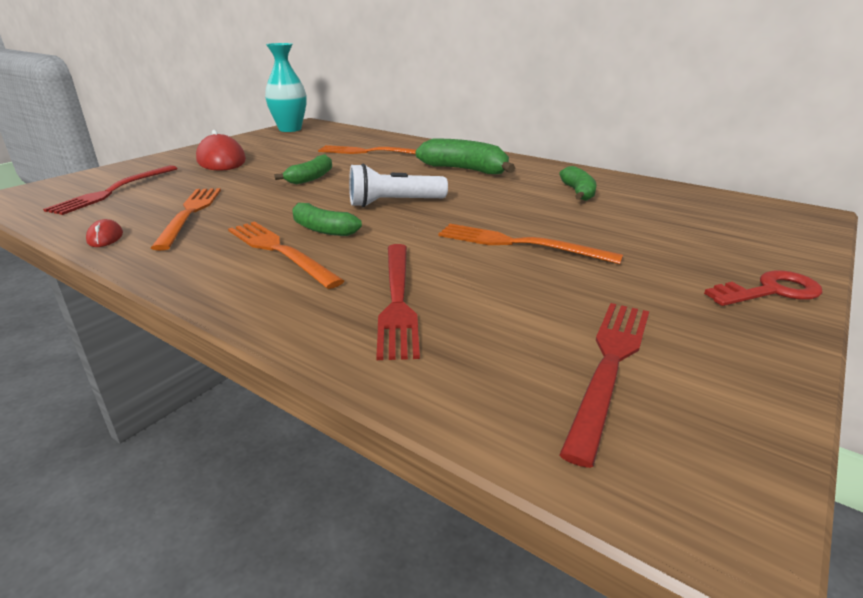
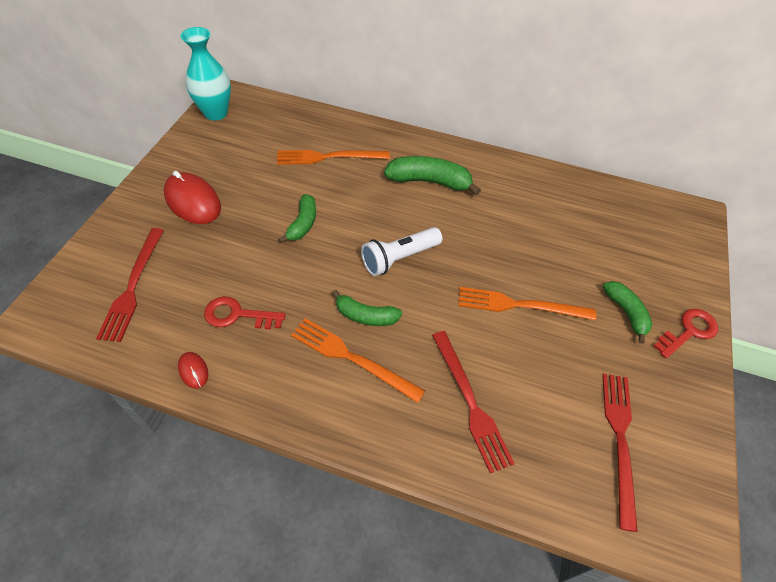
camera: 20 degrees left, 25 degrees up
(190, 214) = (238, 315): orange fork -> red key
(578, 192) = (534, 209): green banana -> green banana (626, 313)

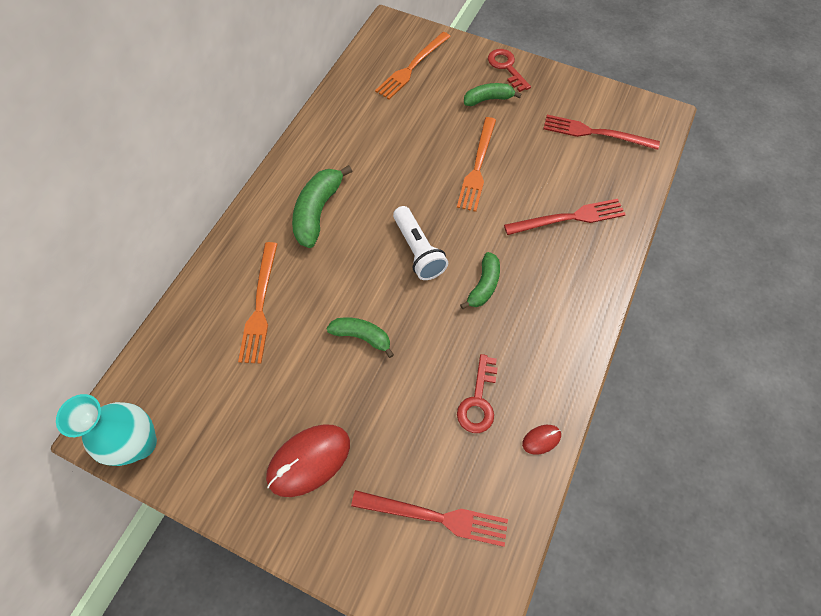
camera: 80 degrees left, 10 degrees up
(352, 358) = (528, 300): orange fork -> orange fork (412, 67)

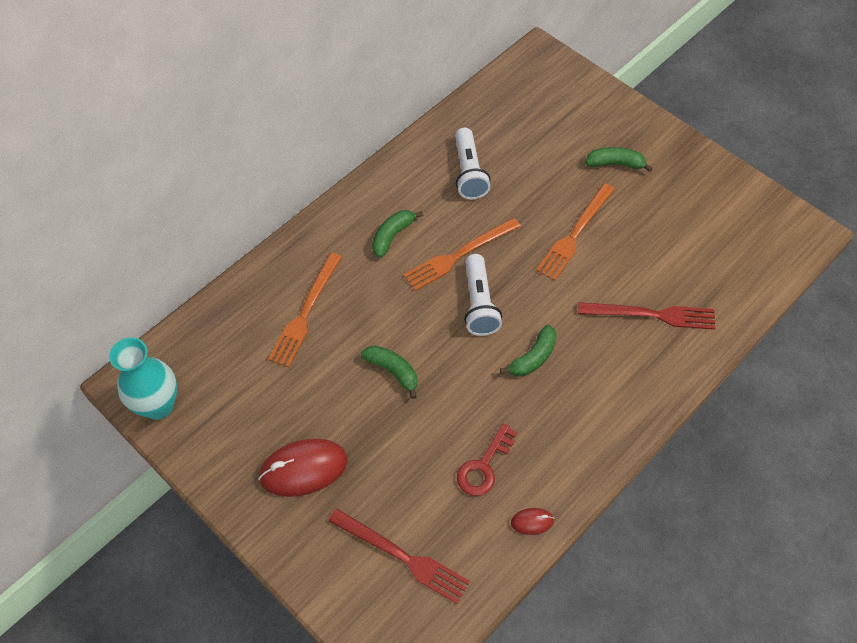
camera: 20 degrees right, 5 degrees down
(318, 211) = (392, 236): green banana -> green banana, size x0.64
(366, 138) = (469, 173): none -> white flashlight
(412, 67) = (546, 107): orange fork -> orange fork (459, 255)
(506, 68) = (650, 133): red key -> none
(595, 133) = (721, 232): red fork -> none

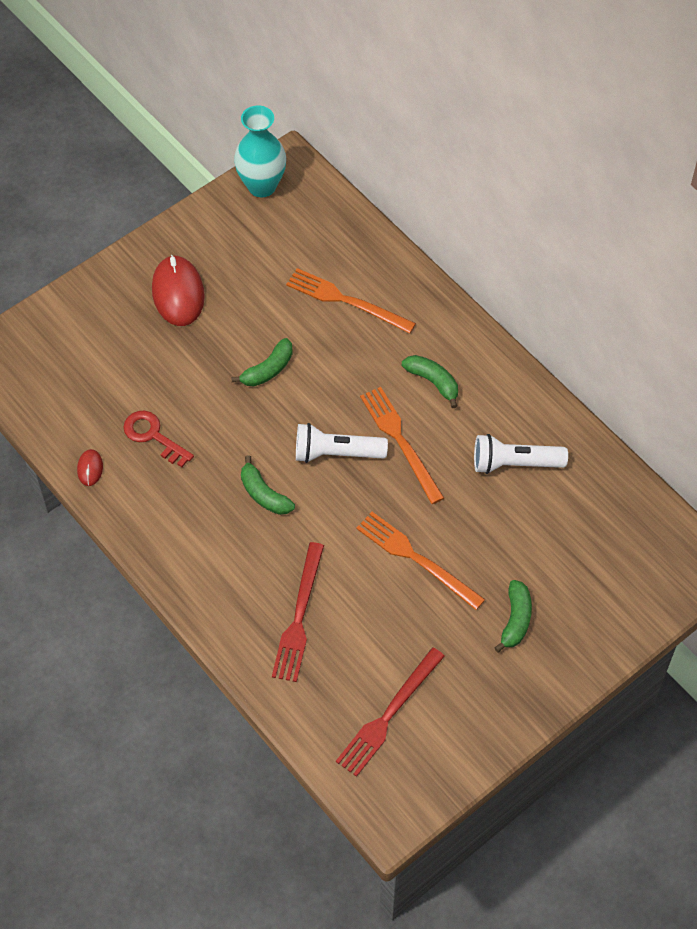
camera: 95 degrees right, 0 degrees up
(402, 556) = (79, 363): red fork -> red fork (389, 715)

